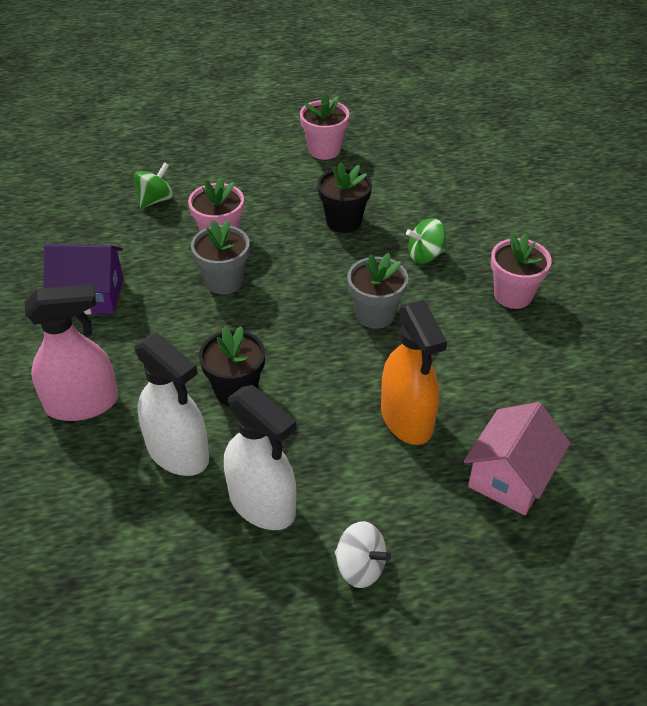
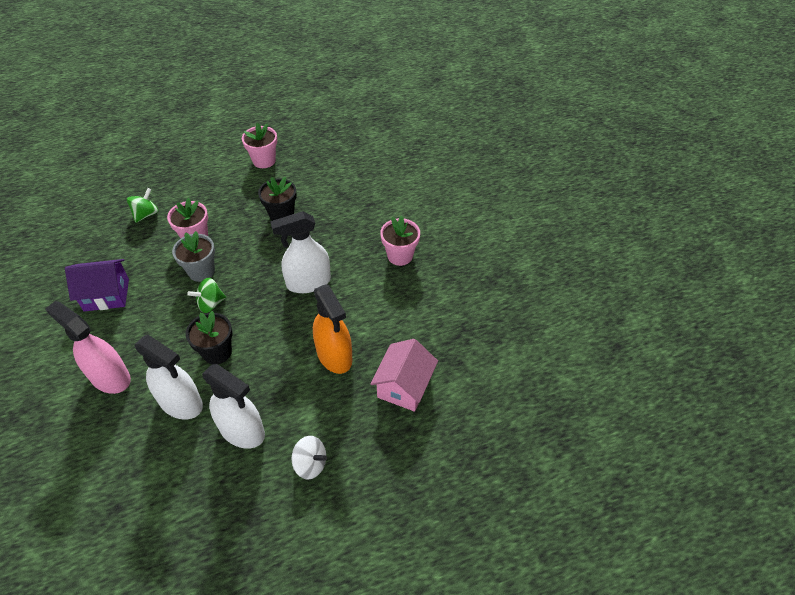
camera: 10 degrees left, 5 degrees up
(82, 404) = (110, 377): pink spray bottle -> pink spray bottle turned 120 degrees counterclockwise
(375, 314) = (308, 282): grey flower pot -> white spray bottle
(425, 255) = (339, 234): green spinning top -> green spinning top (210, 304)

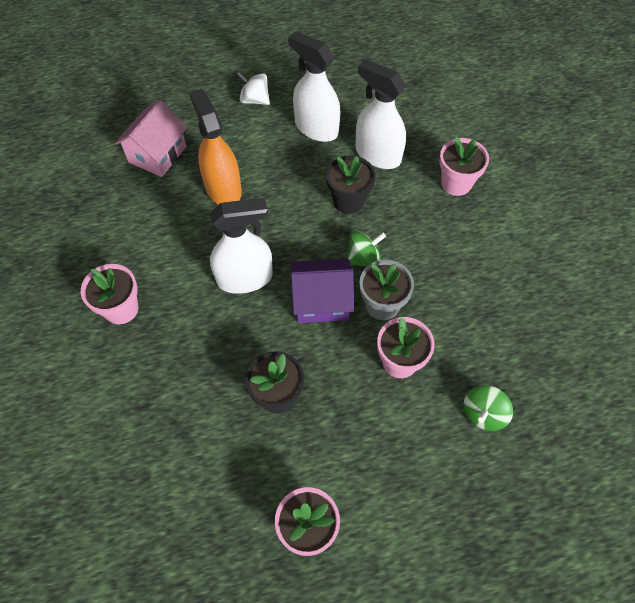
camera: 175 degrees left, 10 degrees up
(106, 295) = (494, 280): purple house -> purple house (321, 301)
(110, 377) = (456, 183): pink spray bottle -> pink flower pot

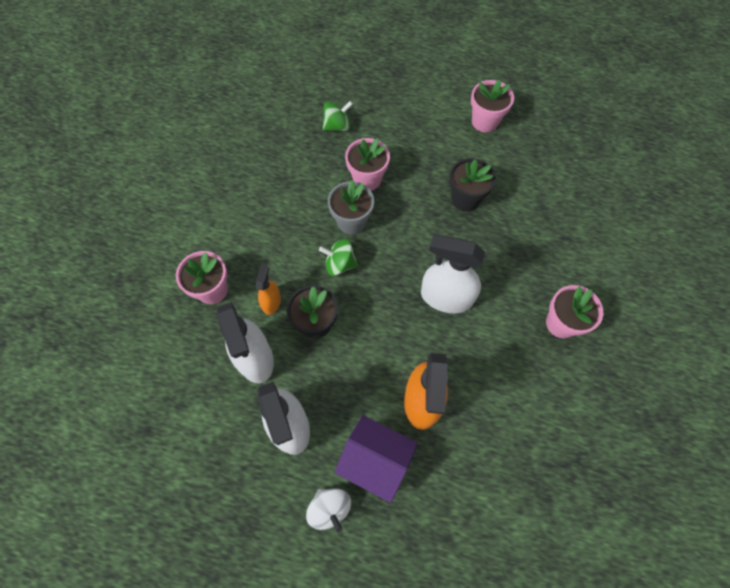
camera: 150 degrees left, 5 degrees up
(157, 154) = (471, 486): pink house -> none
(321, 301) = (395, 247): purple house -> purple house (375, 460)
(399, 198) = (271, 302): none -> orange spray bottle

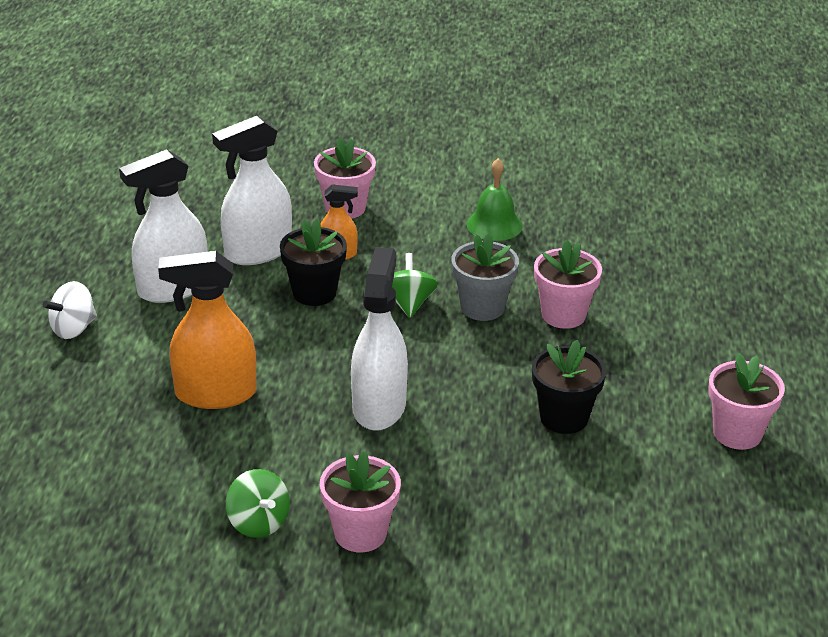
camera: 80 degrees right, 30 degrees down
(259, 198) = (494, 224): none -> green bell
(337, 126) = (651, 277): green spinning top -> green spinning top (258, 522)
(375, 460) = (132, 359): purple house -> none

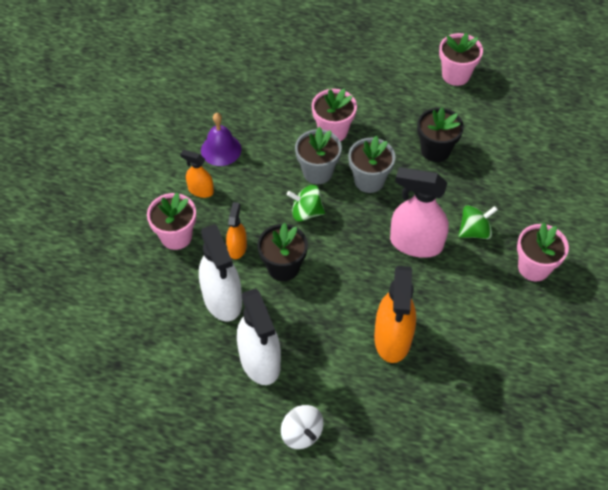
camera: 80 degrees left, 20 degrees up
(258, 522) = (523, 321): green spinning top -> green spinning top (474, 231)
(379, 406) = (416, 243): white spray bottle -> pink spray bottle
(422, 217) = (200, 190): none -> orange spray bottle
(482, 355) = (369, 180): none -> grey flower pot
(494, 224) = (221, 149): green bell -> purple bell

